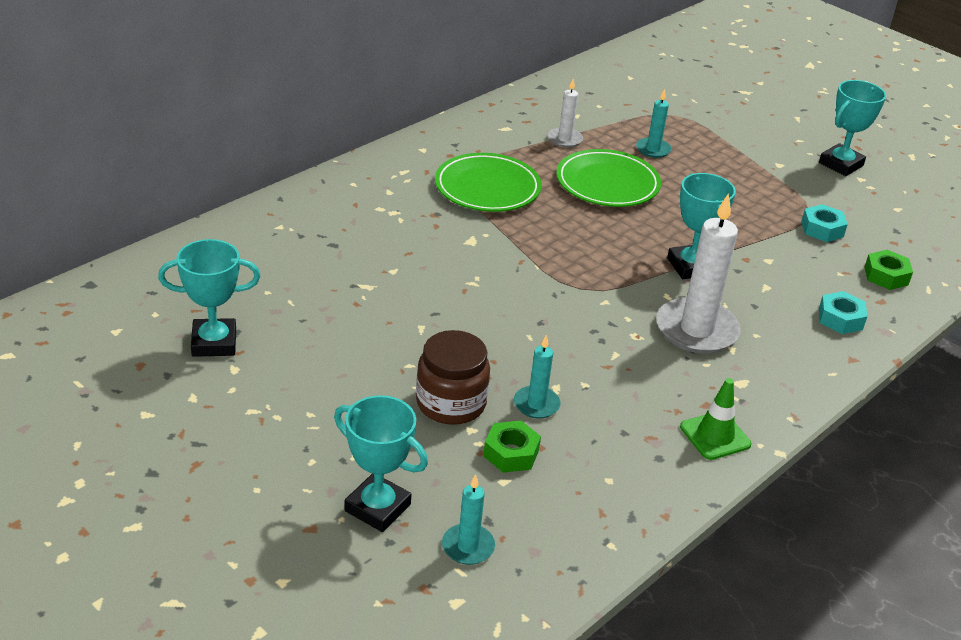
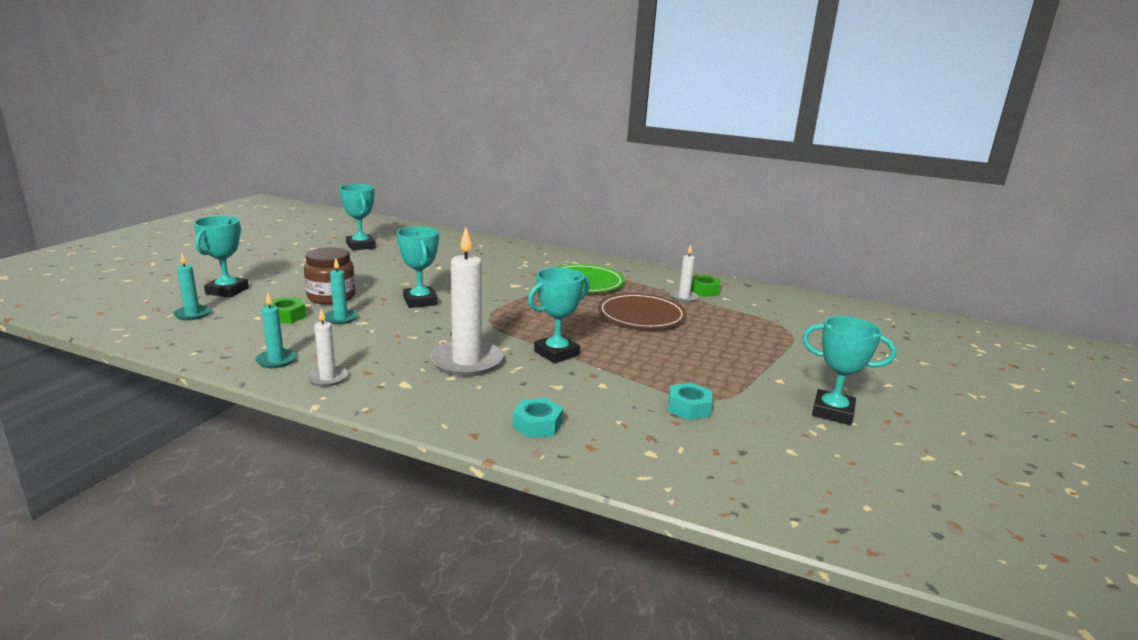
camera: 70 degrees right, 15 degrees down
(500, 328) = (420, 301): none -> turquoise trophy
(607, 183) = (641, 315): green plate -> brown plate
(653, 149) = (717, 327): turquoise candle -> turquoise candle (276, 360)
(715, 436) = (328, 378): green traffic cone -> white candle
(886, 276) = (642, 448): green nut -> green nut (704, 291)

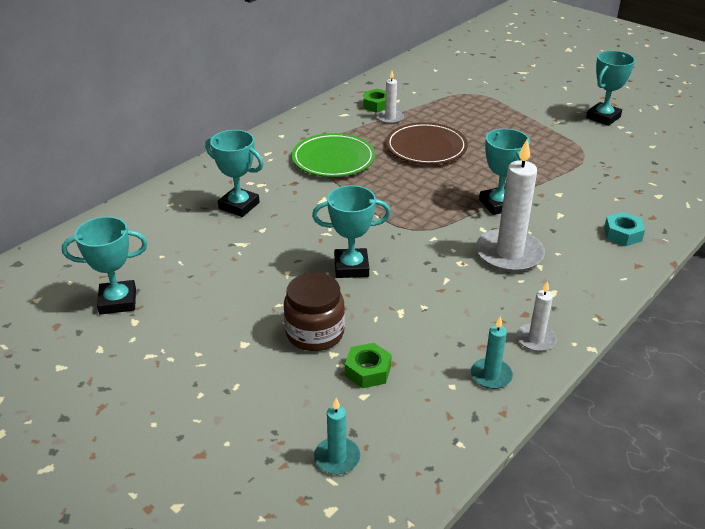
camera: 70 degrees left, 15 degrees up
(227, 291) = (257, 430): turquoise trophy -> turquoise trophy (239, 206)
(340, 318) = (385, 327): turquoise candle -> none
(688, 408) = (597, 166): turquoise nut -> none

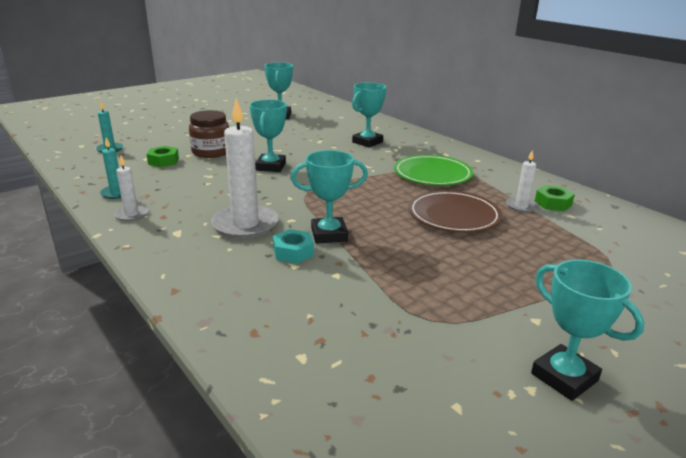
camera: 100 degrees right, 10 degrees down
(622, 234) = (234, 297): turquoise nut -> turquoise nut (293, 252)

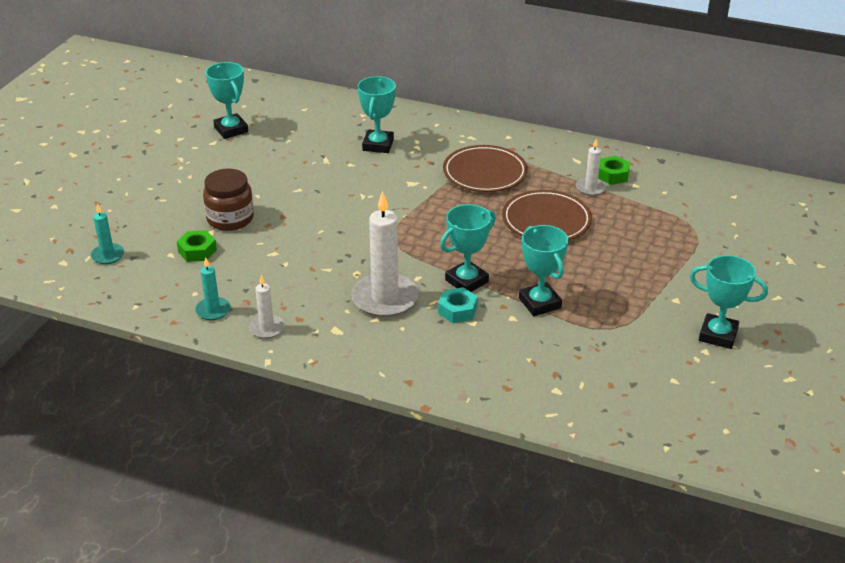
camera: 30 degrees left, 10 degrees up
(271, 166) = (320, 218): turquoise trophy -> turquoise trophy (540, 303)
(432, 174) = (485, 173): green plate -> brown plate

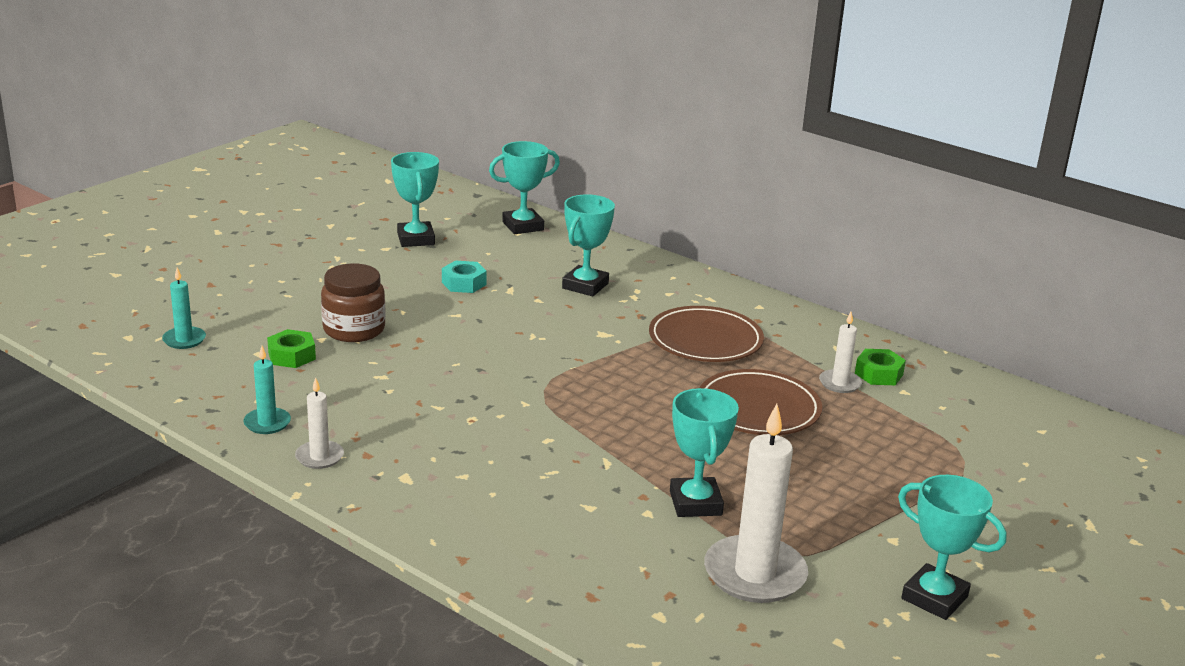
camera: 15 degrees right, 10 degrees down
(385, 298) = (491, 455): white candle -> white candle (754, 574)
(457, 310) = (578, 488): turquoise nut -> turquoise nut (464, 283)
(466, 281) = (610, 457): turquoise trophy -> turquoise trophy (523, 226)

